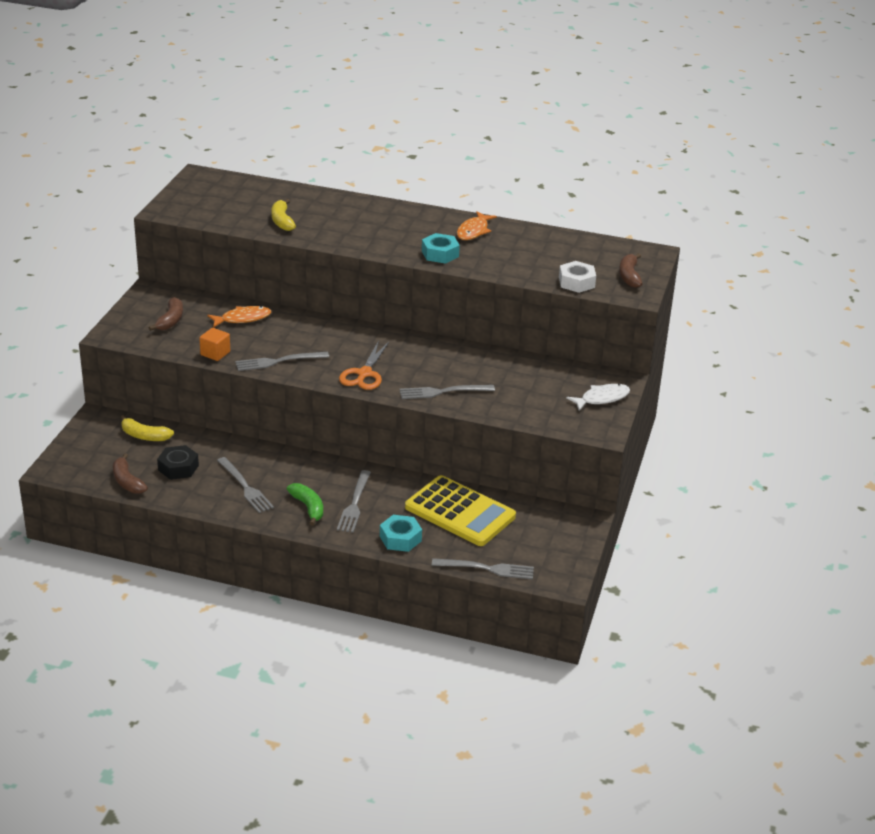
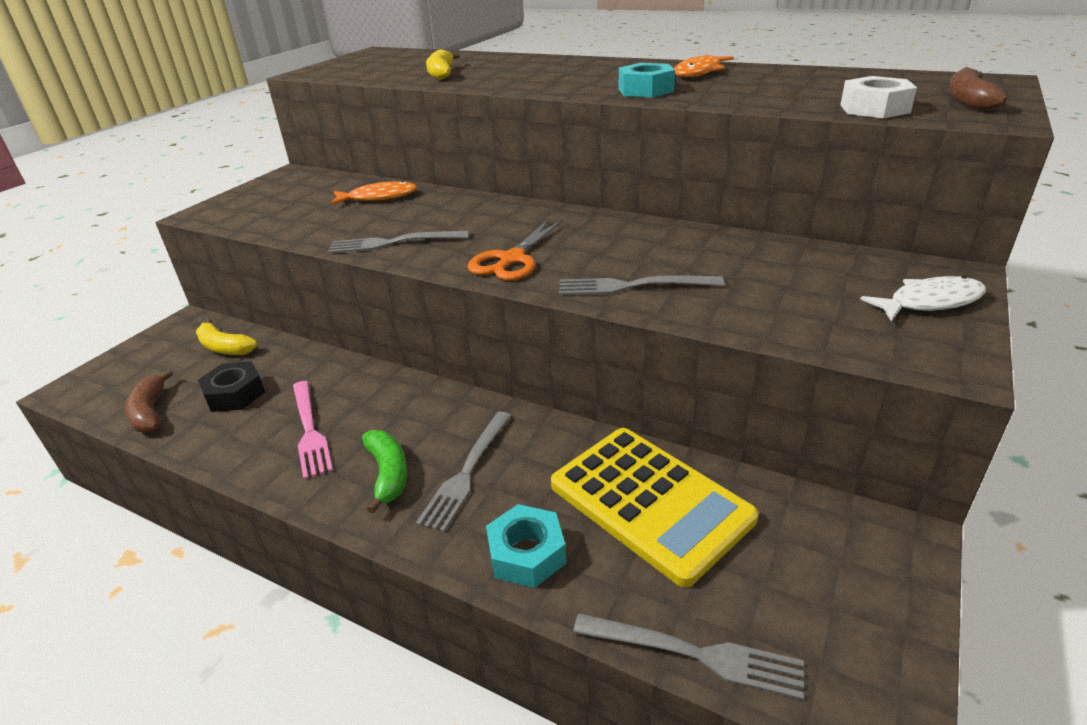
camera: 15 degrees right, 0 degrees up
(171, 320) = (288, 199): brown banana -> none
(215, 353) = (314, 233): orange cube -> none
(246, 487) = (310, 431): grey fork -> pink fork

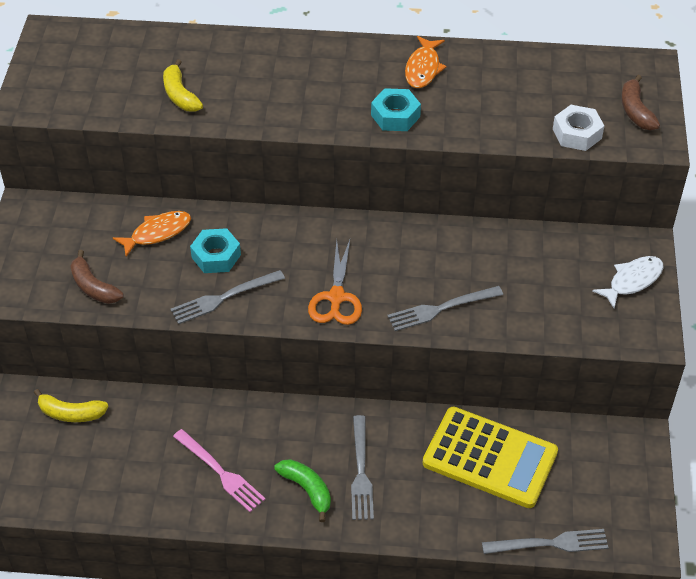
camera: 25 degrees left, 15 degrees up
(150, 412) = (71, 494): brown banana -> brown banana (93, 287)
(235, 394) = (128, 457): black nut -> none
(527, 554) = (433, 517): turquoise nut -> turquoise nut (216, 256)

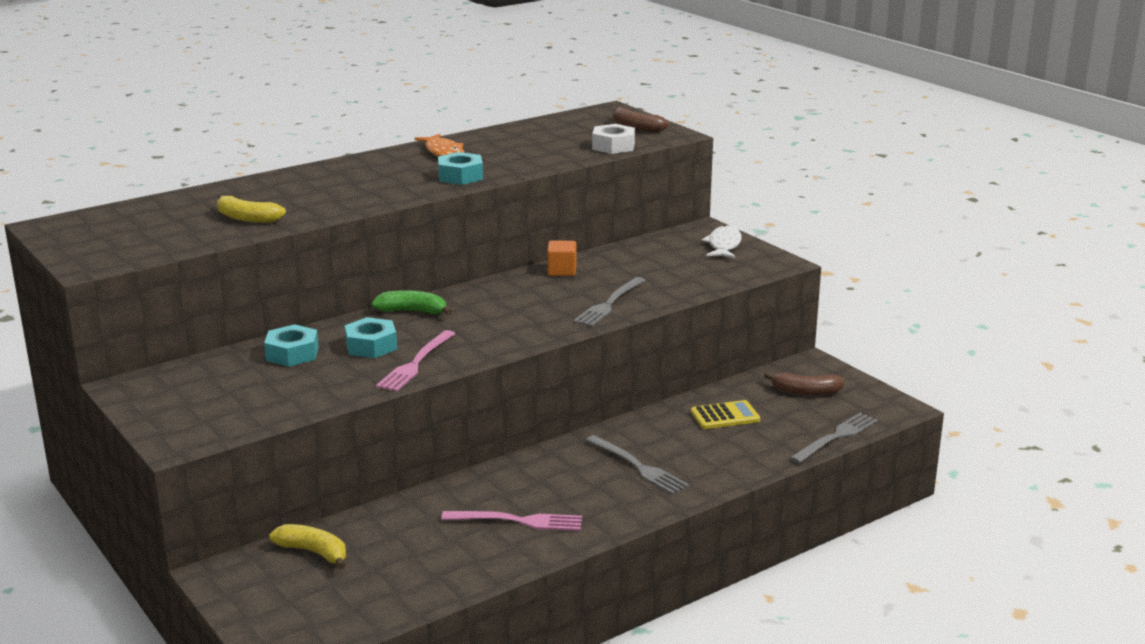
camera: 40 degrees left, 25 degrees down
(71, 413) = (314, 552): yellow banana -> yellow banana turned 120 degrees counterclockwise
(93, 287) = (276, 403): brown banana -> brown banana (805, 392)
(157, 233) = (292, 354): orange fish -> turquoise nut
(223, 298) = (415, 364): grey fork -> pink fork
(307, 490) = (609, 496): green banana -> green banana (412, 311)
(336, 297) = (515, 328): orange scissors -> none
(453, 239) = (562, 271): none -> orange cube
(490, 458) = (725, 416): yellow calculator -> yellow calculator, size x0.50

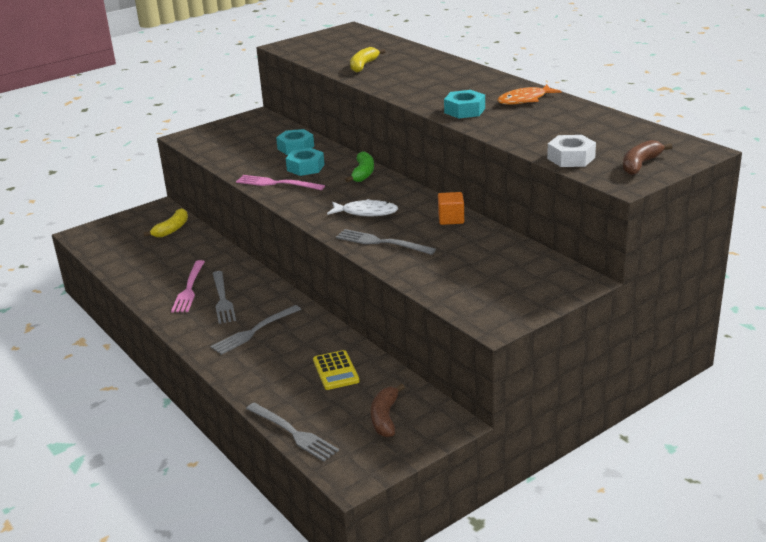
camera: 90 degrees right, 5 degrees up
(555, 493) = (223, 299): none -> grey fork
(724, 245) = (536, 292): white fish -> white fish (366, 212)

